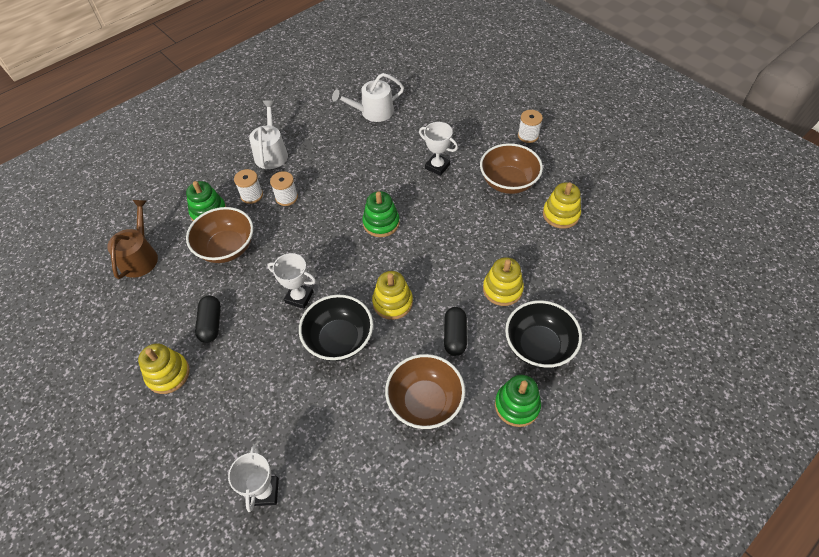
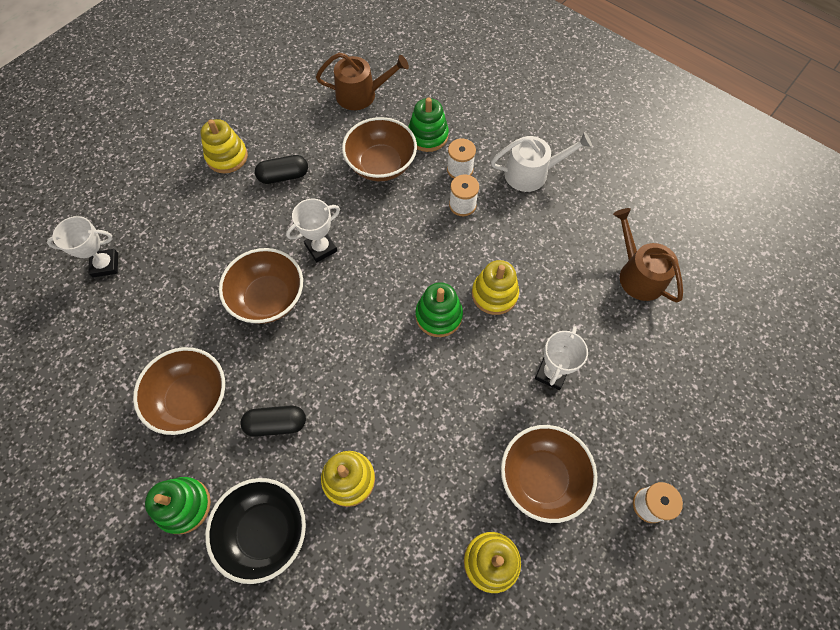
camera: 80 degrees right, 10 degrees up
(299, 297) = (321, 248): white trophy -> white trophy turned 45 degrees clockwise
(339, 339) = (268, 298): black bowl -> brown bowl
(373, 112) = (638, 274): white watering can -> brown watering can
(392, 302) = (320, 346): yellow stacking toy -> yellow stacking toy (494, 294)

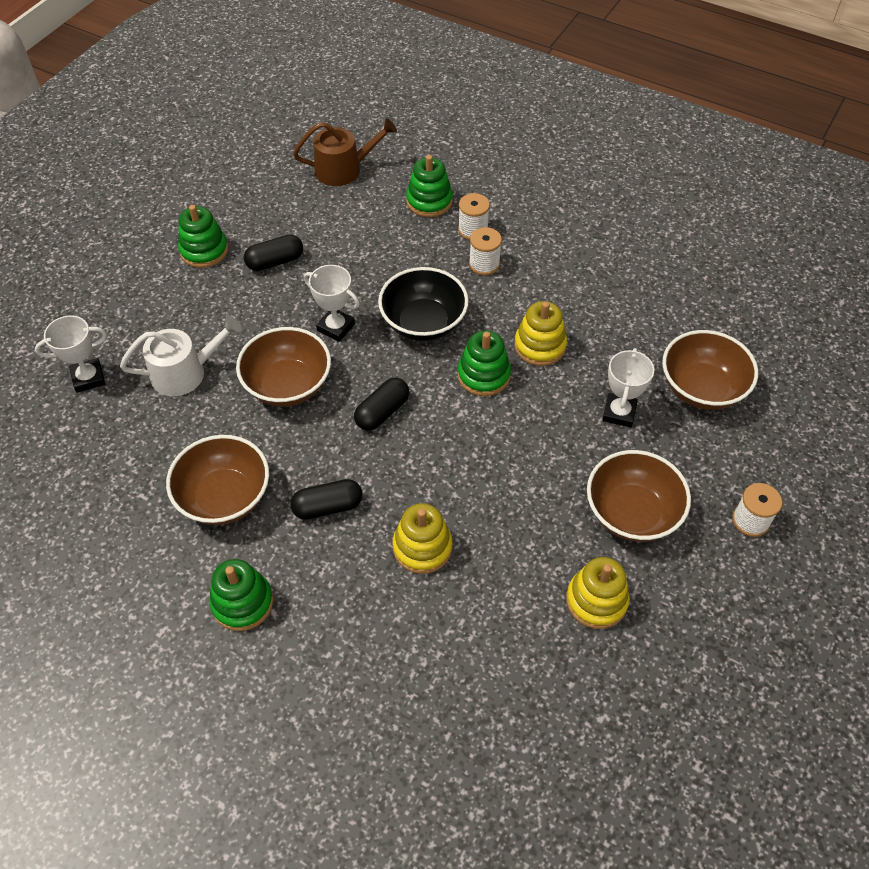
camera: 10 degrees left, 10 degrees down
(227, 157) = (204, 250): yellow stacking toy -> green stacking toy
(264, 531) = (341, 612): black bowl -> black bowl (423, 323)
(321, 248) = (336, 327): white trophy -> white trophy turned 75 degrees clockwise
(343, 338) = (382, 412): none -> black capsule
(381, 165) = (383, 236): brown bowl -> brown bowl (701, 388)
(532, 173) = (553, 223): white watering can -> white watering can (185, 372)
(638, 274) = (689, 305): brown watering can -> none

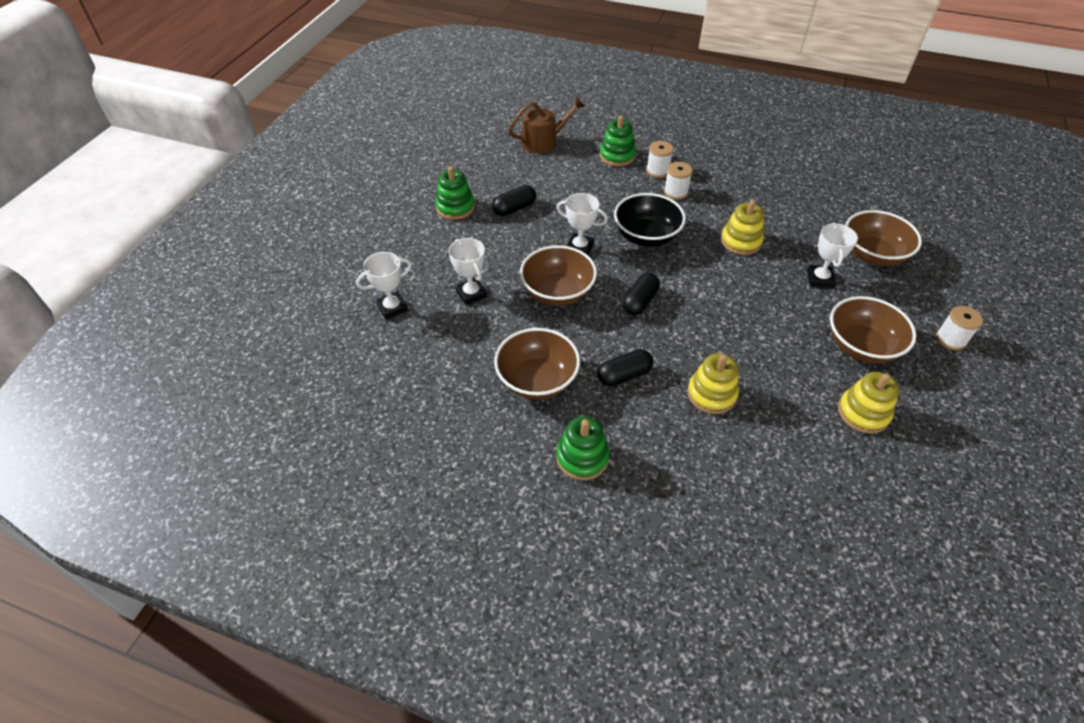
camera: 10 degrees left, 5 degrees down
(185, 372) = (471, 294): white watering can -> white trophy
(483, 375) = (707, 266): green stacking toy -> none

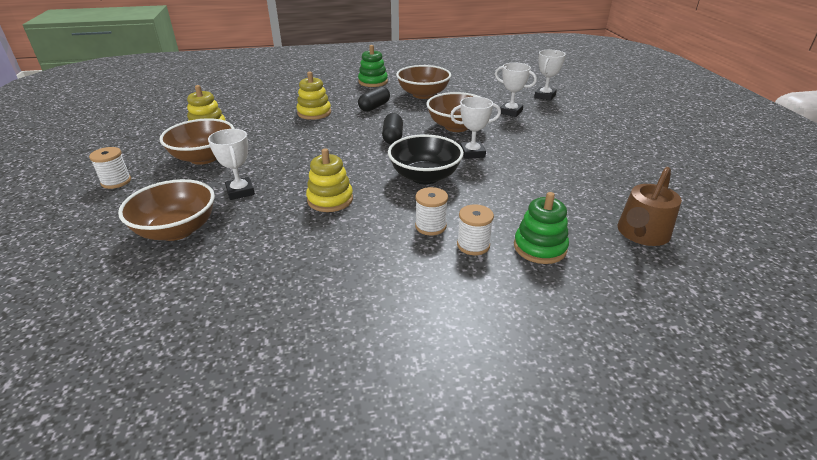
camera: 150 degrees right, 15 degrees down
(455, 207) = (607, 149): green stacking toy -> none
(514, 208) = (562, 162): black capsule -> none

